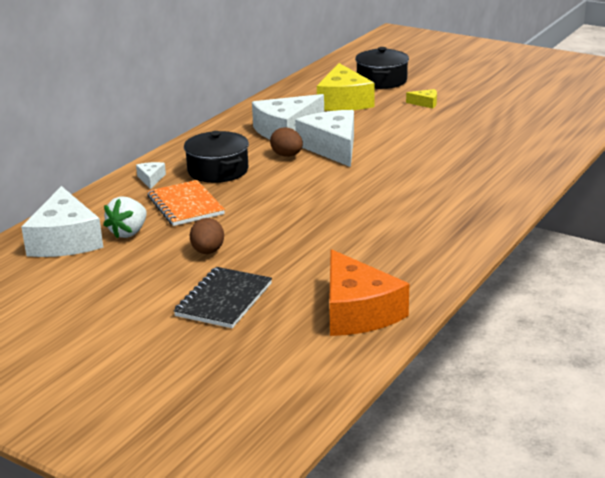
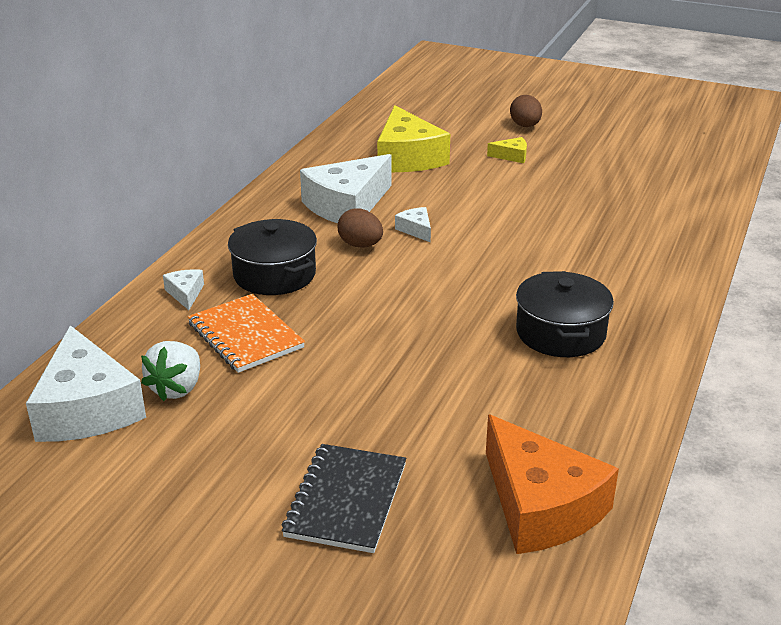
camera: 10 degrees left, 5 degrees up
(208, 251) = (299, 414): brown egg -> brown egg (525, 126)
(332, 148) = (416, 230): white cheese -> white cheese, size x0.43
(381, 81) = (445, 124): black pot -> black pot (560, 333)

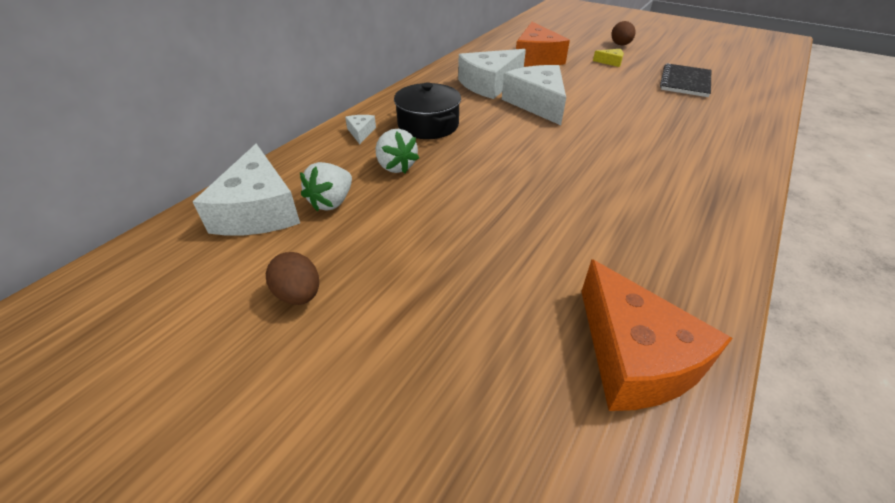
camera: 10 degrees right, 10 degrees up
(245, 335) = (396, 166): orange notebook -> white strawberry
(346, 500) = (447, 323): black notebook -> black notebook (685, 82)
(360, 245) = (495, 110): brown egg -> brown egg (299, 295)
(407, 157) = (536, 58): yellow cheese -> orange cheese
(416, 230) = (537, 103): white cheese -> white cheese, size x2.31
(560, 333) = (650, 189): black pot -> none

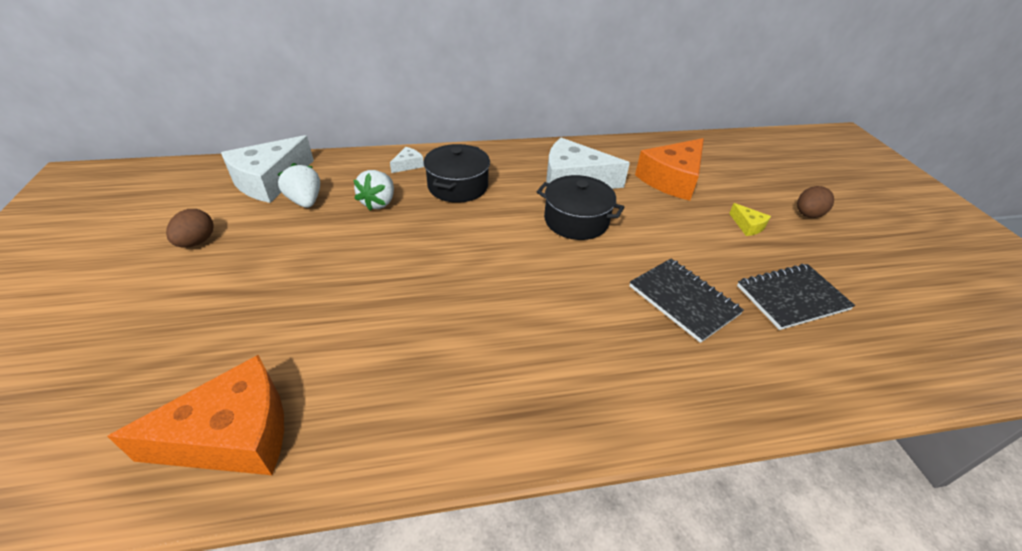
camera: 45 degrees right, 0 degrees up
(332, 202) = (305, 201): white strawberry -> white strawberry turned 75 degrees clockwise
(537, 103) = (576, 220): white cheese -> black pot
(634, 356) = (233, 435): orange cheese -> orange cheese turned 135 degrees counterclockwise
(657, 109) = (683, 300): none -> black notebook

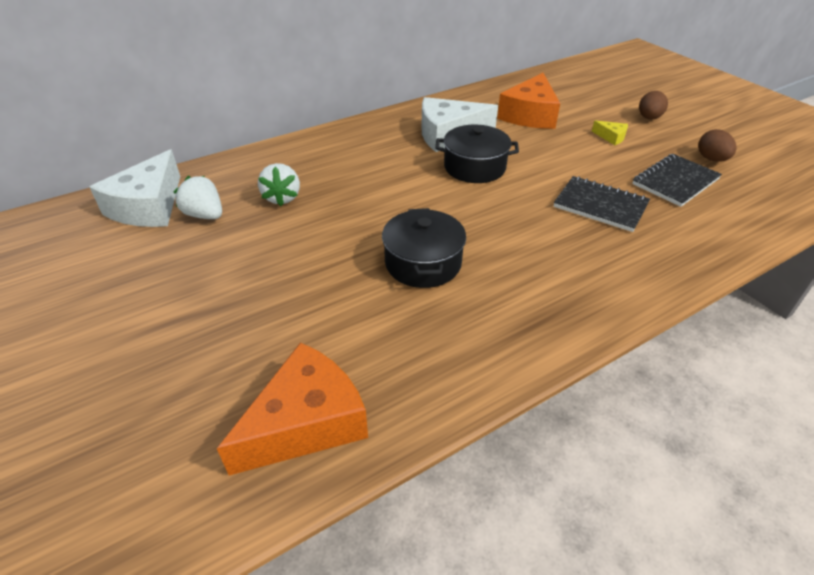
camera: 20 degrees left, 0 degrees up
(197, 242) = (119, 282): brown egg -> brown egg (711, 159)
(408, 165) = (283, 157): white cheese -> none
(458, 186) = (347, 165): black pot -> black pot (423, 263)

